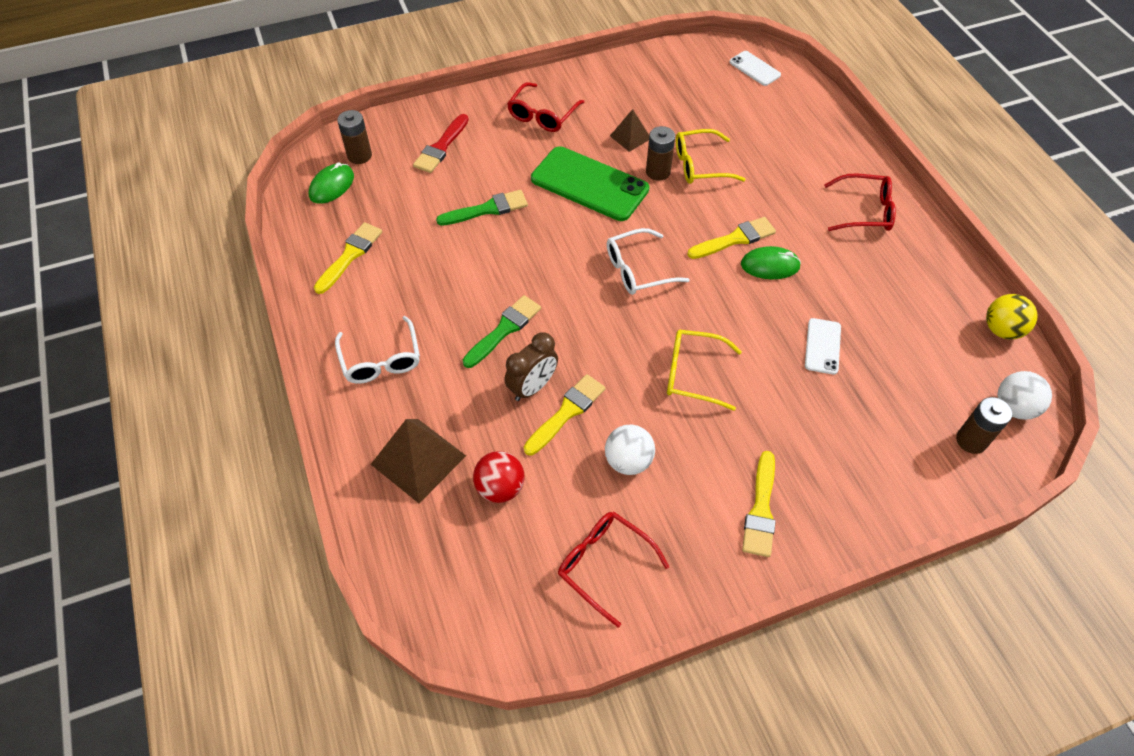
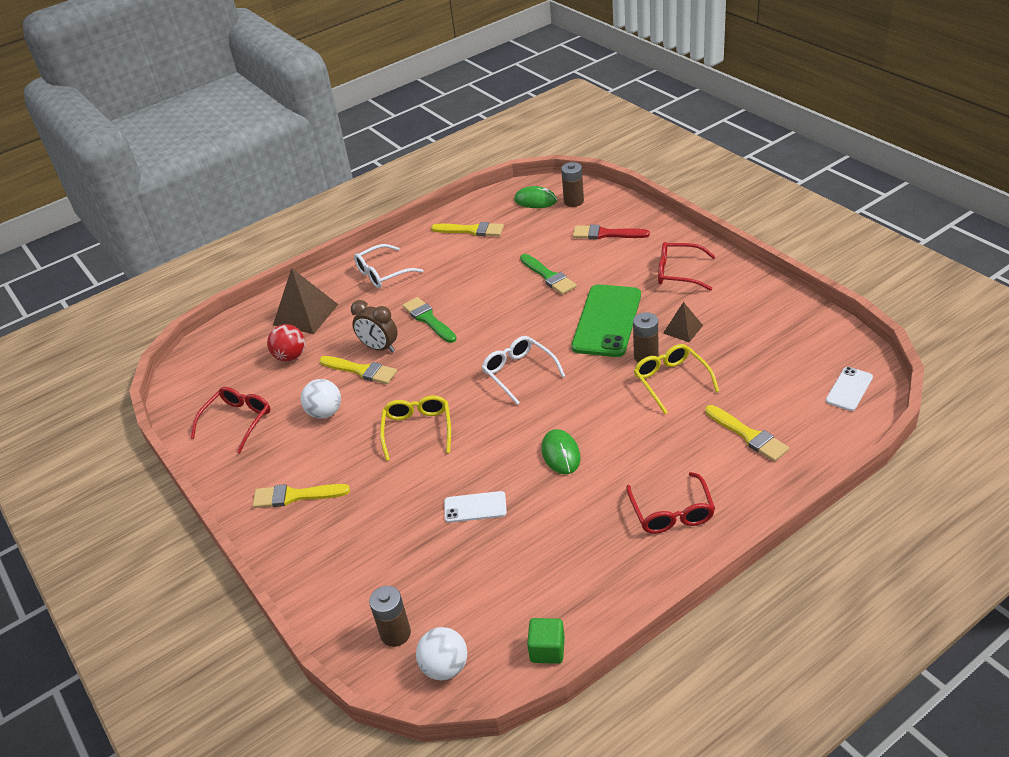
camera: 80 degrees right, 15 degrees down
(504, 330) = (428, 319): green brush -> green brush turned 150 degrees counterclockwise
(735, 239) = (584, 424): yellow brush -> yellow brush (748, 435)
(1001, 330) = (547, 650): yellow ball -> green cube

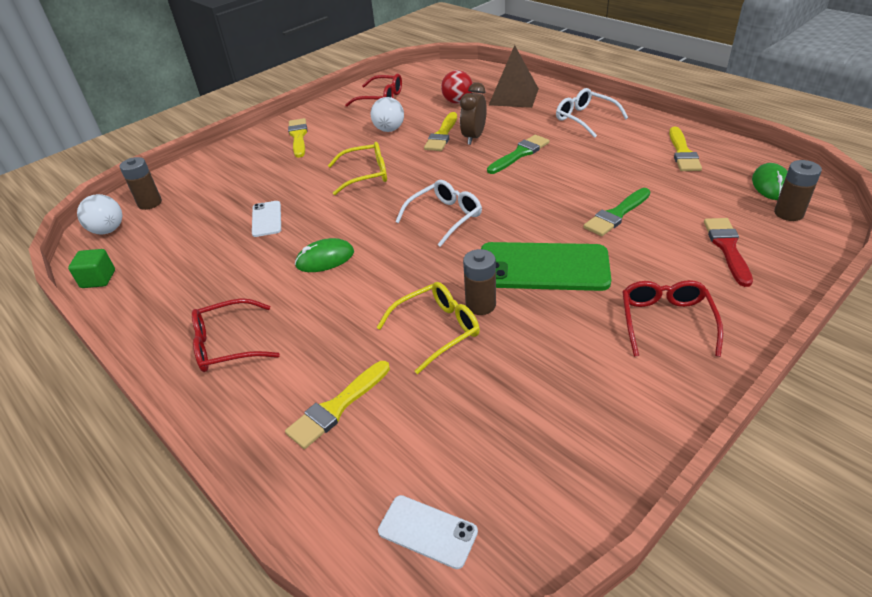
camera: 80 degrees right, 0 degrees up
(683, 329) = (540, 334): brown pyramid -> none

